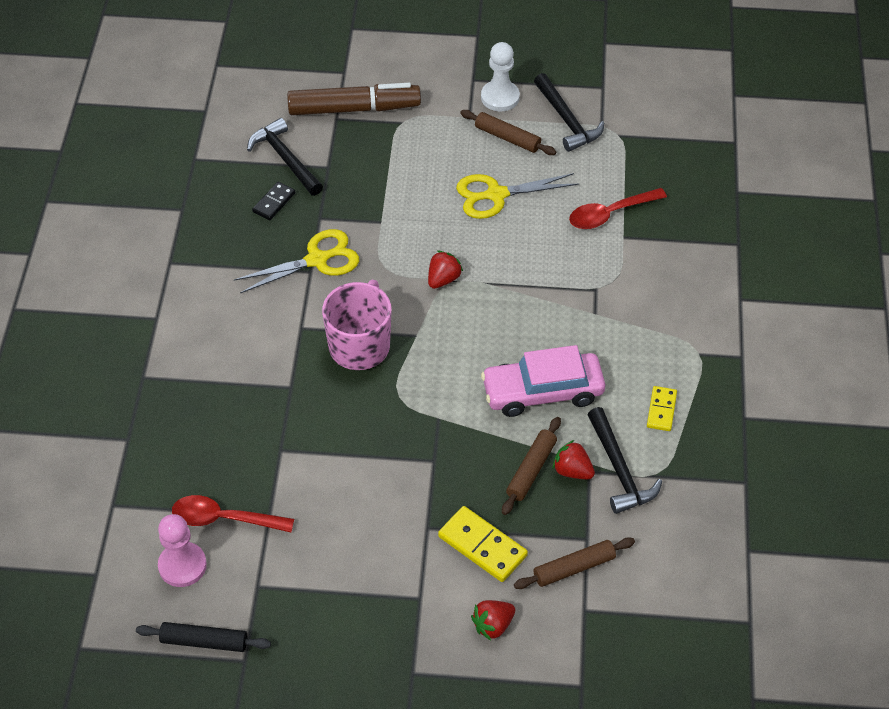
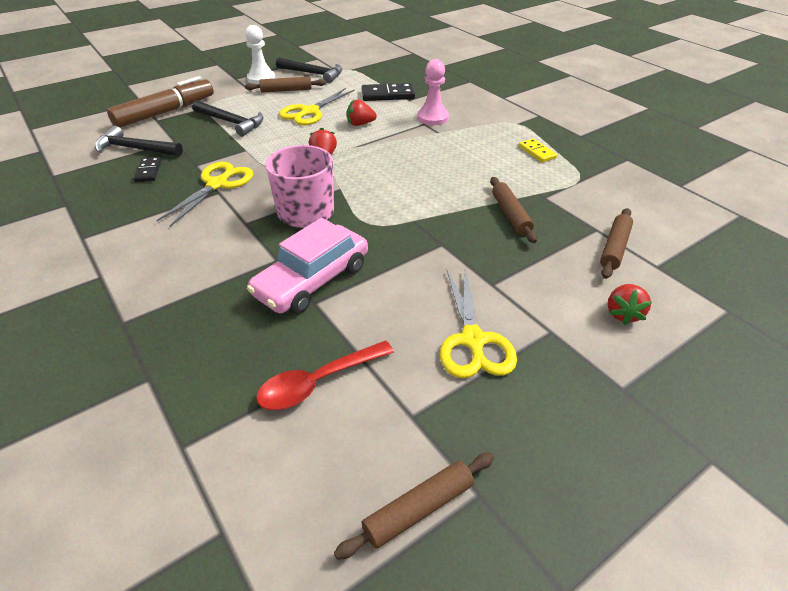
camera: 40 degrees left, 10 degrees down
(182, 565) = (317, 451): pink pawn -> pink pawn (432, 118)
(204, 642) = (419, 509): black rolling pin -> brown rolling pin
(356, 563) = (473, 340): none -> yellow scissors
(482, 546) = (543, 271): yellow domino -> none
(542, 392) = (460, 176): pink car -> pink car (312, 280)
(572, 471) = (534, 202): red strawberry -> red strawberry (360, 124)
(610, 214) = (388, 95): red spoon -> black domino
(619, 470) = (559, 187): black hammer -> black hammer (231, 122)

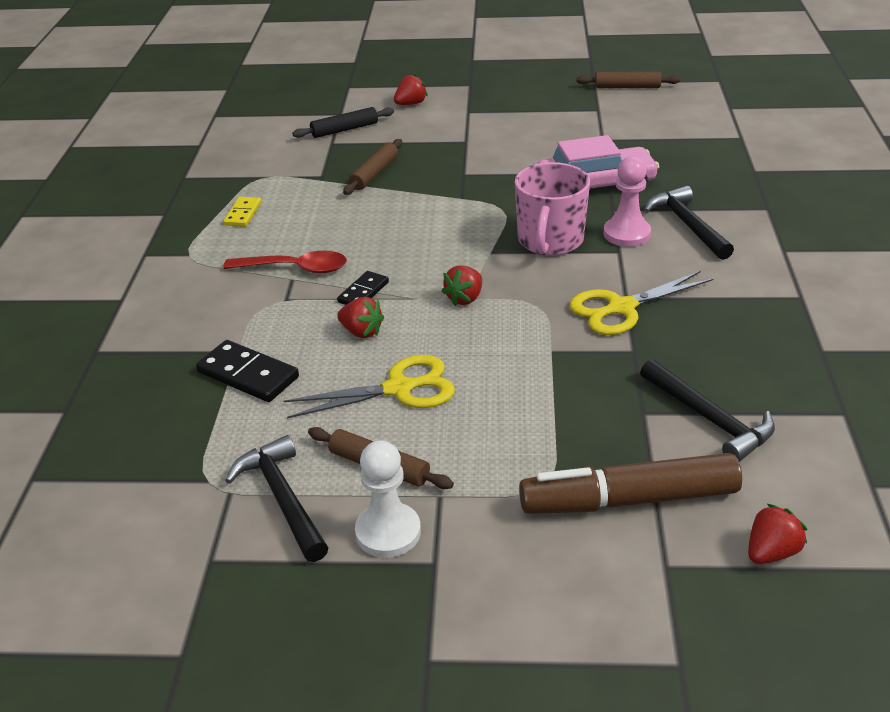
camera: 140 degrees left, 5 degrees down
(93, 116) = (771, 552): none -> red strawberry
(148, 171) = (701, 364): black domino -> black domino (363, 292)
(231, 122) = (533, 418): black hammer -> black hammer (687, 225)
(318, 382) = (640, 136): red spoon -> red spoon (295, 268)
(432, 118) = (262, 303): pink pawn -> pink pawn (626, 234)
(473, 340) = (521, 122): yellow scissors -> none
(614, 248) = (345, 130): brown rolling pin -> black rolling pin

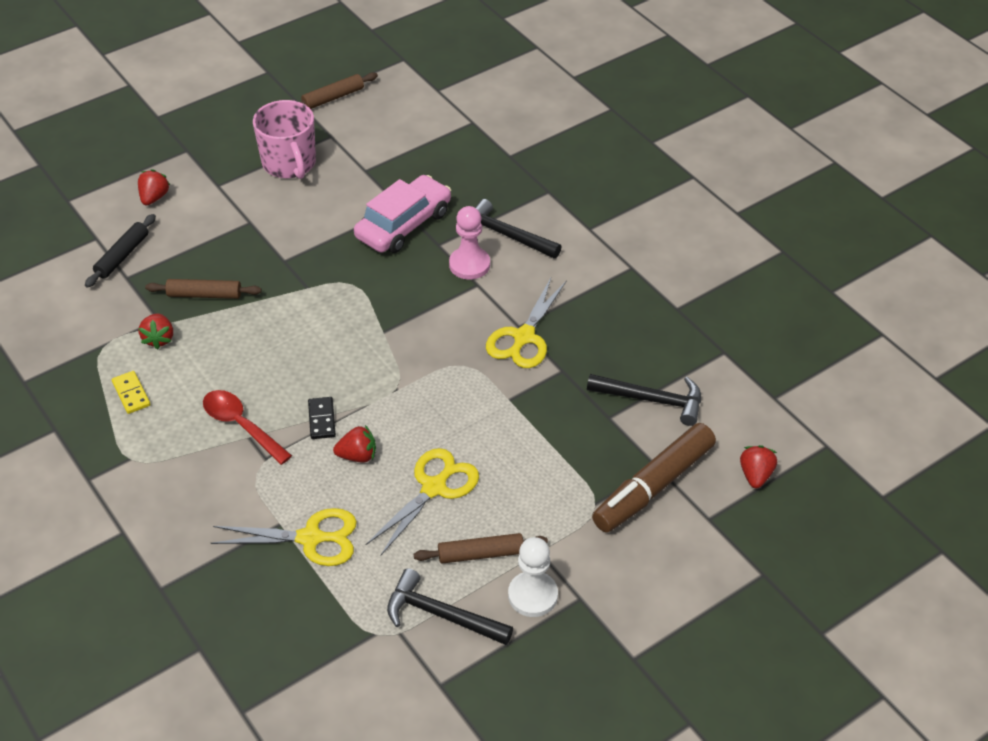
camera: 40 degrees left, 10 degrees up
(248, 374) = (310, 538): black domino -> yellow scissors
(295, 268) = (241, 426): red spoon -> red spoon turned 105 degrees counterclockwise
(374, 173) = (204, 295): brown rolling pin -> brown rolling pin turned 75 degrees counterclockwise
(465, 298) = (405, 385): red strawberry -> red strawberry (159, 339)
(550, 241) = (418, 299): pink mug -> pink mug (289, 163)

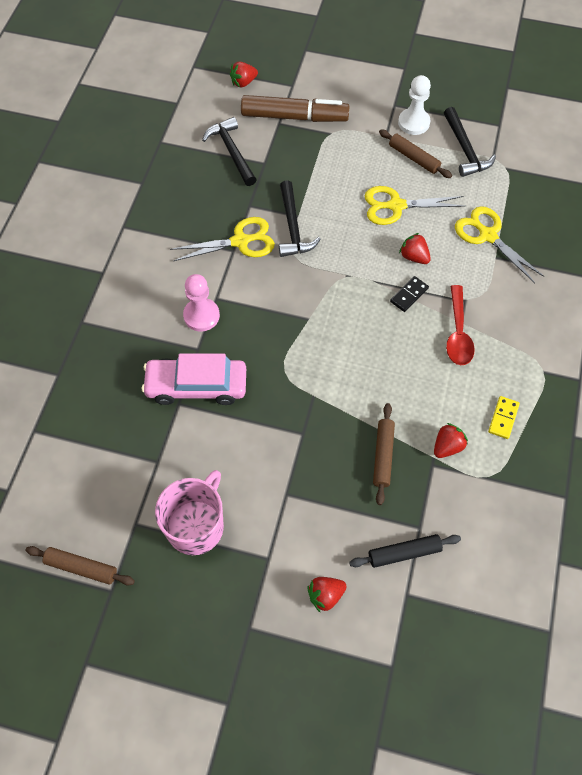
camera: 130 degrees left, 15 degrees up
(204, 295) = (383, 455): brown rolling pin -> brown rolling pin turned 45 degrees clockwise
(505, 235) = (152, 315): black hammer -> black hammer (293, 227)

